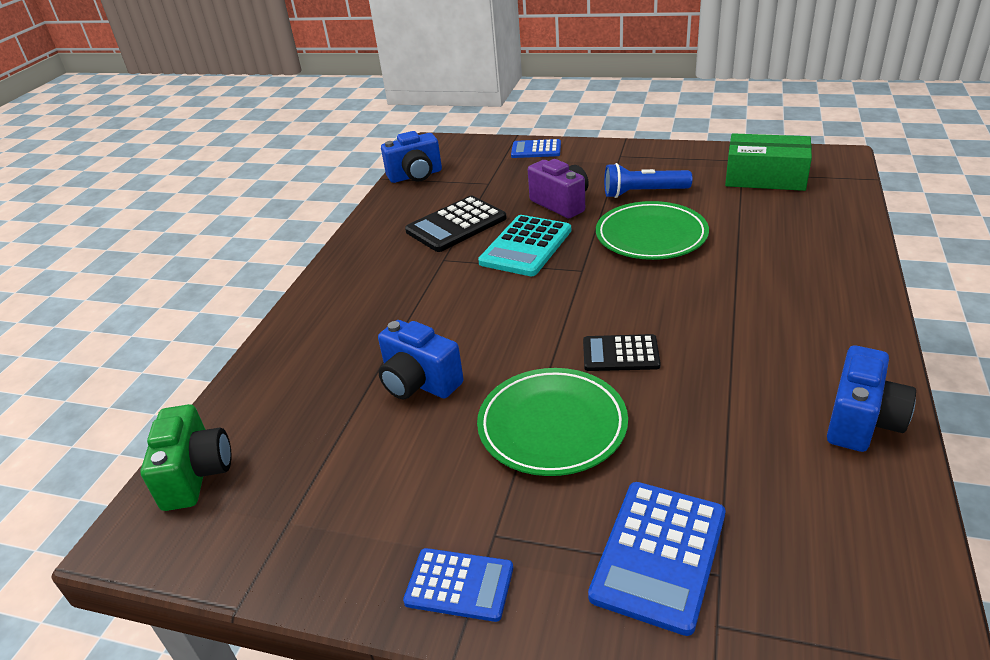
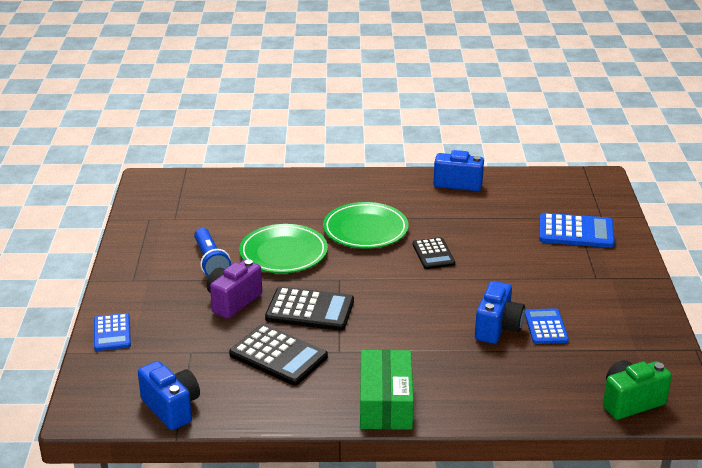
camera: 110 degrees left, 5 degrees down
(459, 585) = (631, 282): blue calculator -> blue calculator (546, 327)
(526, 246) = (310, 310): turquoise calculator -> black calculator
(552, 426) = (509, 270): green plate -> green plate (365, 230)
(765, 177) = (182, 209): green box -> green box (385, 403)

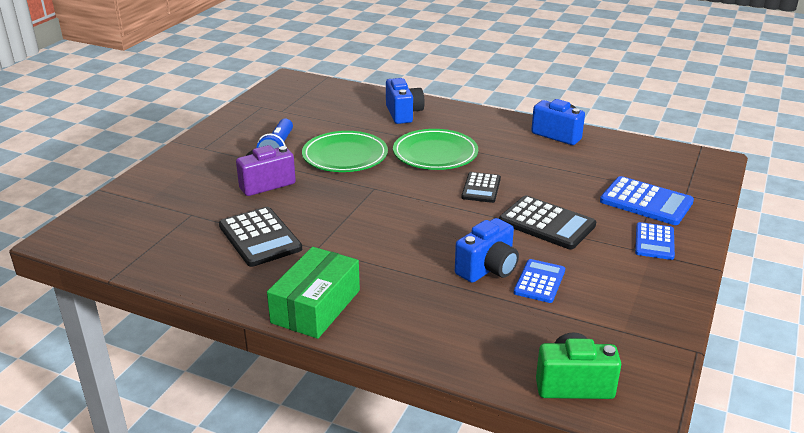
camera: 25 degrees right, 0 degrees up
(112, 333) = (147, 183): blue calculator -> blue calculator (654, 242)
(171, 408) = (130, 255): blue camera -> blue camera (403, 114)
(310, 310) = (324, 207): black calculator -> black calculator (547, 223)

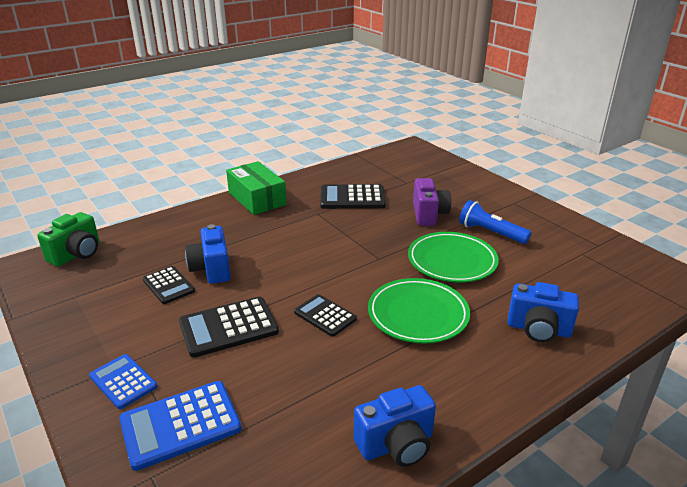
camera: 120 degrees right, 0 degrees up
(539, 281) = (168, 285): blue calculator -> black calculator

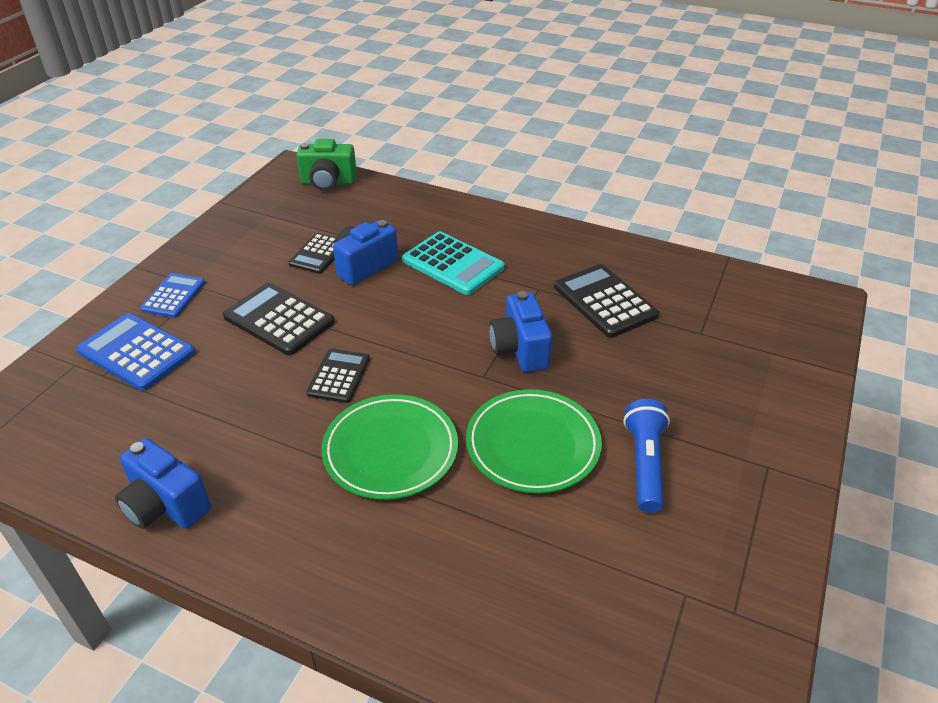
camera: 60 degrees right, 10 degrees up
(256, 233) = (453, 264): none -> turquoise calculator
(257, 198) = (526, 233): green box -> none
(429, 215) = (632, 384): purple camera -> none
(538, 329) = (436, 581): blue camera -> blue camera (520, 349)

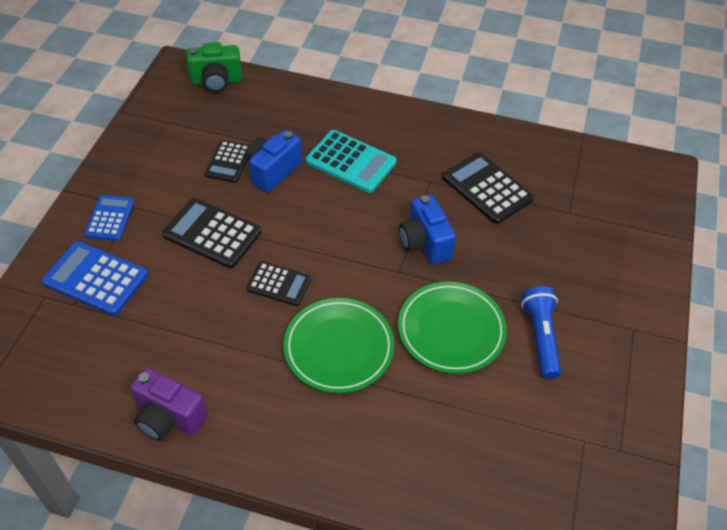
camera: 10 degrees left, 10 degrees up
(166, 505) = (169, 417): blue camera -> purple camera
(339, 376) = (279, 284): black calculator -> black calculator turned 105 degrees clockwise

